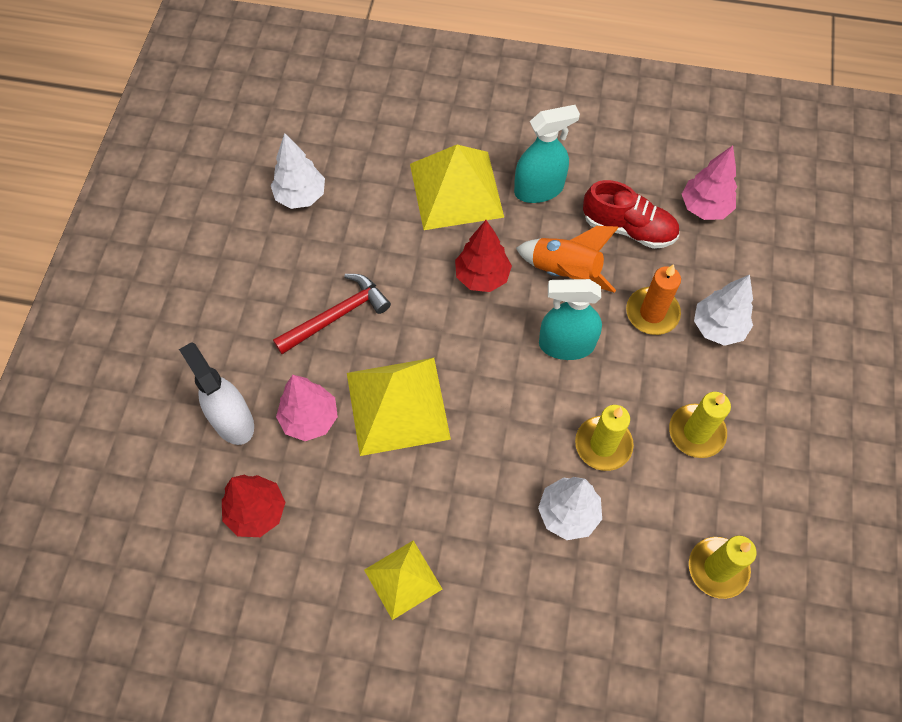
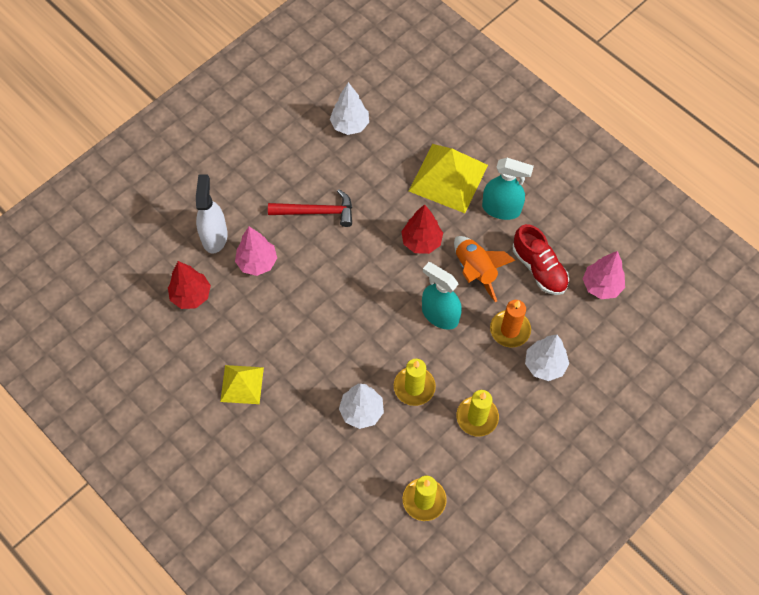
camera: 35 degrees right, 0 degrees up
(397, 405) = (312, 287): yellow pyramid -> none

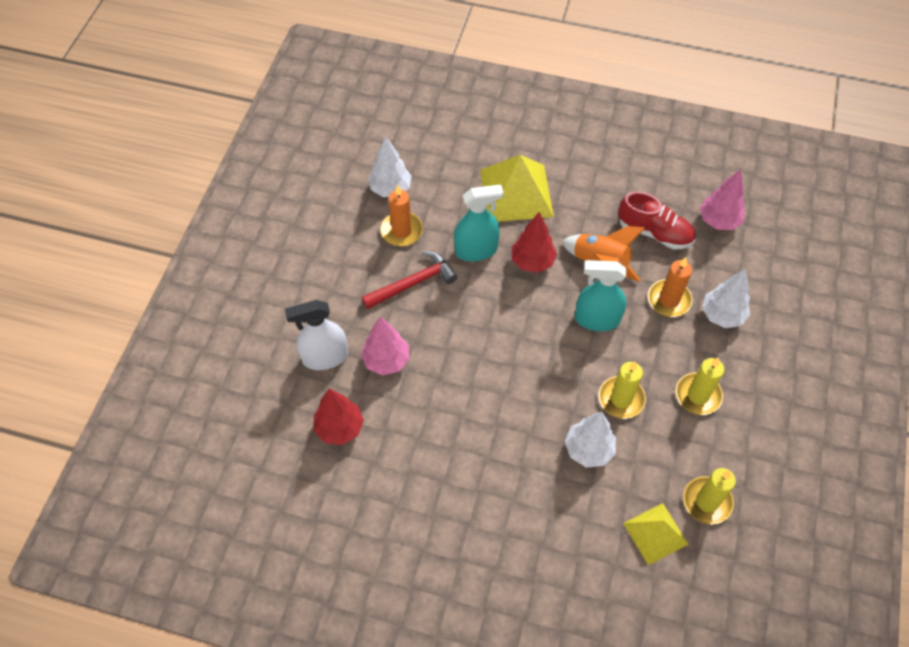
camera: 30 degrees left, 5 degrees down
(214, 236) = (325, 357): white spray bottle -> white spray bottle turned 75 degrees counterclockwise
(242, 384) = (452, 488): yellow pyramid -> yellow pyramid (655, 533)
(336, 165) = (401, 231): none -> orange candle
(501, 209) = (583, 197): turquoise spray bottle -> turquoise spray bottle (476, 250)

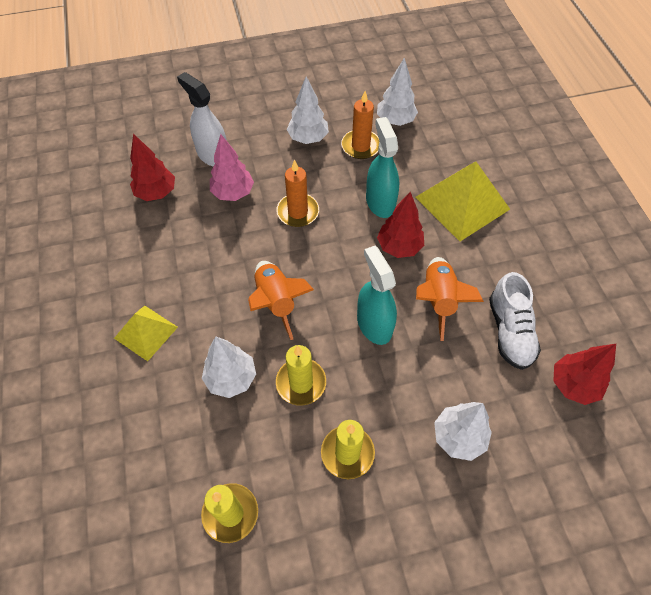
camera: 60 degrees right, 0 degrees up
(361, 267) = (308, 138): none -> white tree
(413, 283) = (316, 176): red hammer -> none
(476, 250) = (380, 202): turquoise spray bottle -> turquoise spray bottle turned 150 degrees counterclockwise
(532, 380) = (276, 302): none -> orange rocket
(654, 232) = (509, 331): red shoe -> white shoe
(655, 533) = (172, 477): yellow pyramid -> yellow pyramid (146, 332)
(669, 300) = (440, 378): orange candle -> orange candle (298, 212)
(718, 221) = (573, 385): pink tree -> red tree

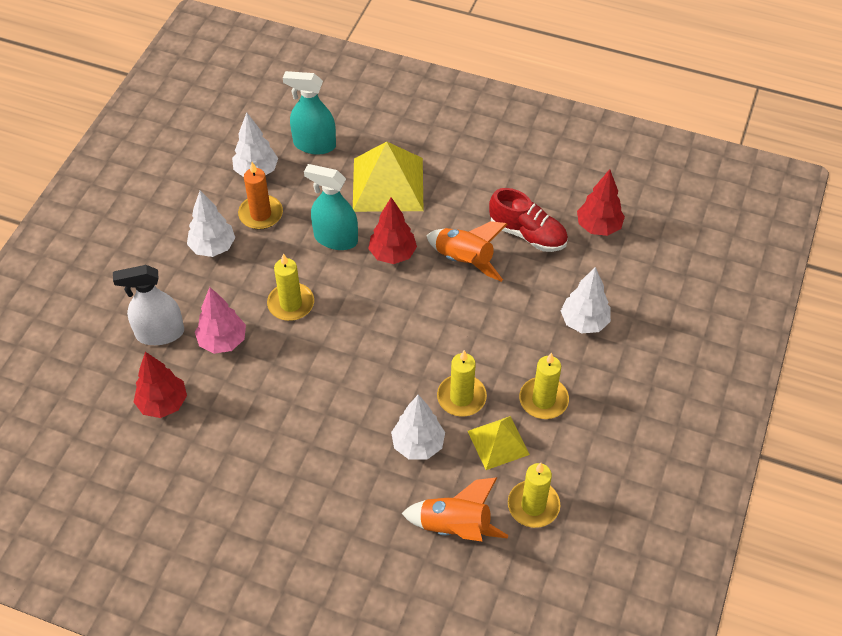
camera: 55 degrees left, 5 degrees down
(146, 332) = (319, 488): yellow pyramid -> yellow pyramid (498, 442)
(276, 302) = (371, 372): orange rocket -> orange rocket (455, 527)
(298, 212) = (291, 304): orange candle -> yellow candle
(374, 324) = (450, 316): turquoise spray bottle -> turquoise spray bottle (314, 144)
(509, 331) = (527, 234): white shoe -> red shoe

